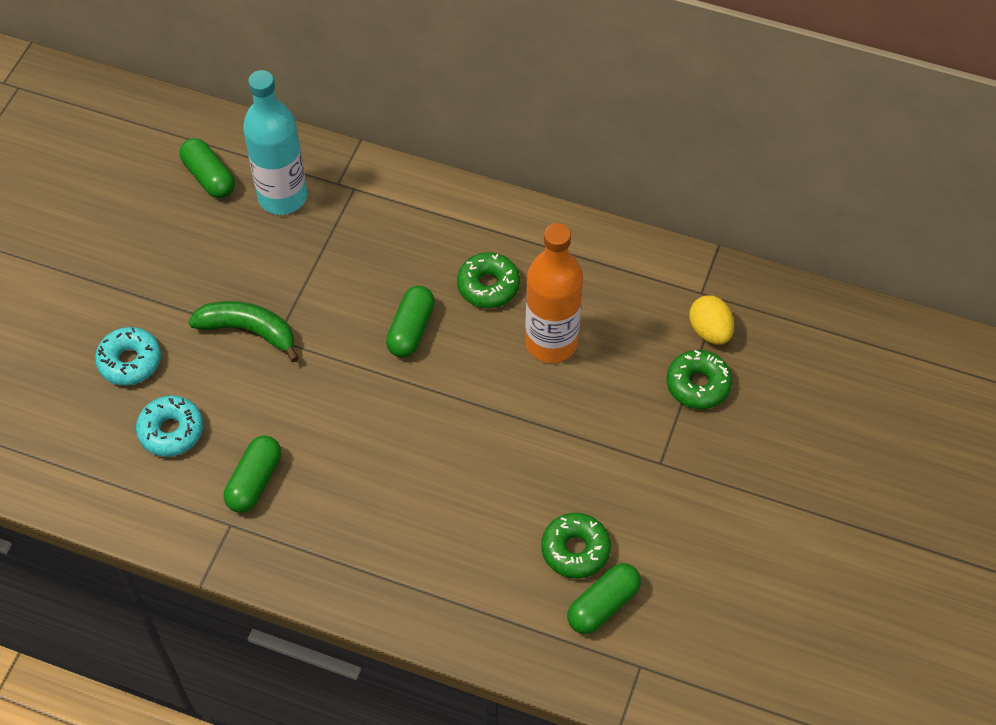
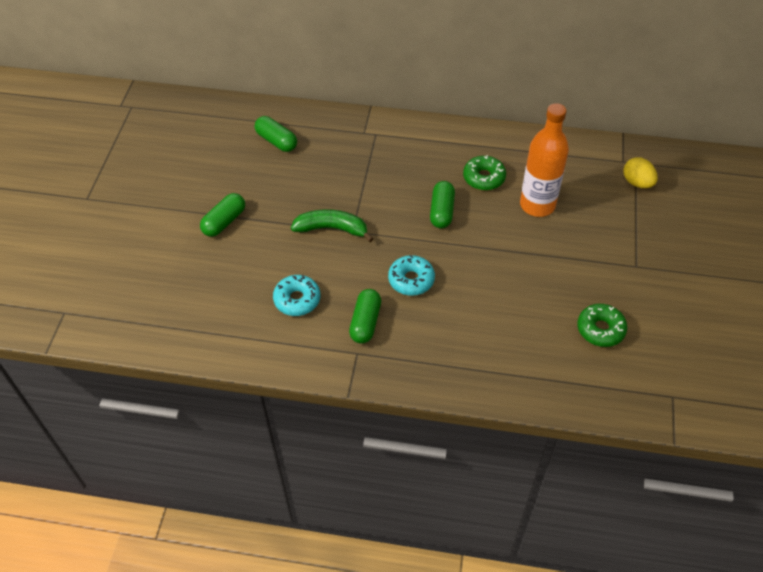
camera: 10 degrees left, 5 degrees down
(130, 361) = (255, 260): turquoise donut -> turquoise donut (411, 280)
(282, 197) = (330, 145): turquoise bottle -> none
(603, 605) = (632, 361): green capsule -> green capsule (224, 222)
(698, 385) = (642, 215): green donut -> none

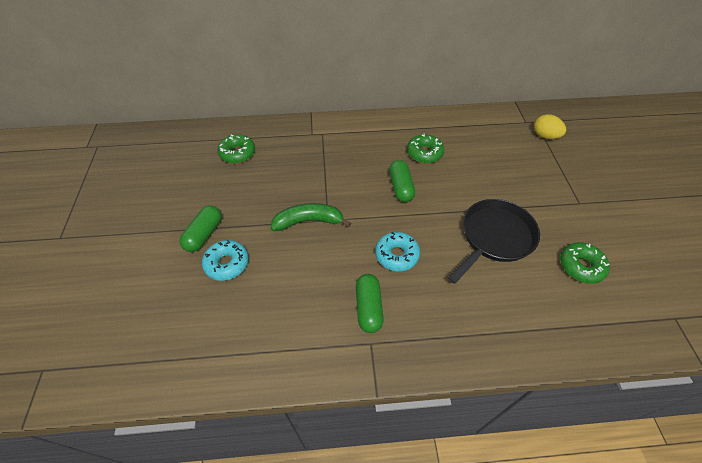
camera: 15 degrees left, 0 degrees up
(276, 141) = (237, 153): green capsule -> green donut
(297, 300) = (294, 298): turquoise donut -> turquoise donut (227, 264)
(521, 283) = (494, 237): none -> black pan
(537, 205) = (477, 167): orange bottle -> none

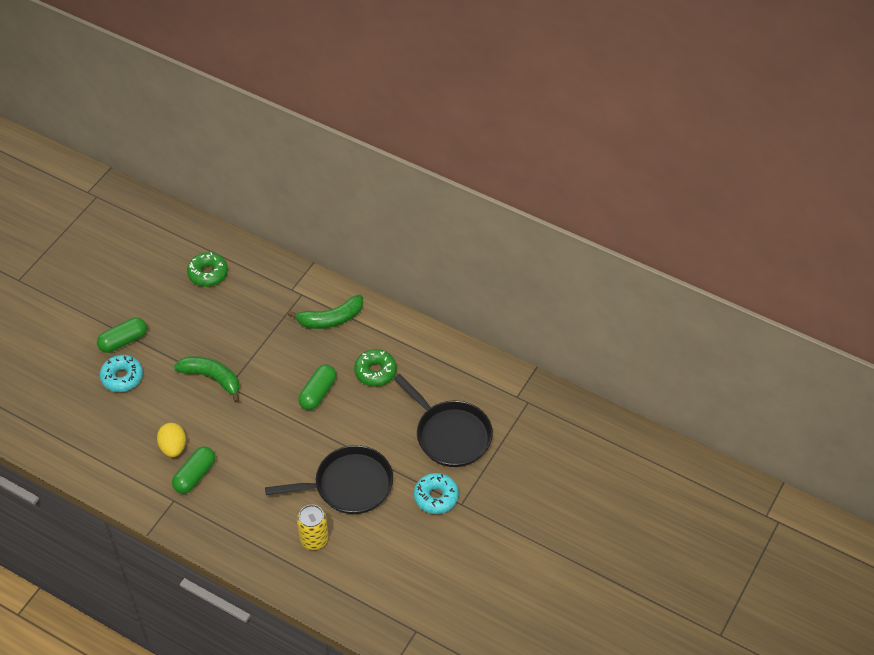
camera: 35 degrees right, 0 degrees up
(358, 138) = (331, 319): none -> green banana
(396, 255) = (254, 450): turquoise donut -> turquoise donut (436, 497)
(517, 164) = (450, 434): none -> black pan
(519, 296) = (314, 539): none -> yellow can
(545, 136) = (516, 423): yellow egg -> yellow egg (173, 447)
(581, 266) = (391, 551): green donut -> none

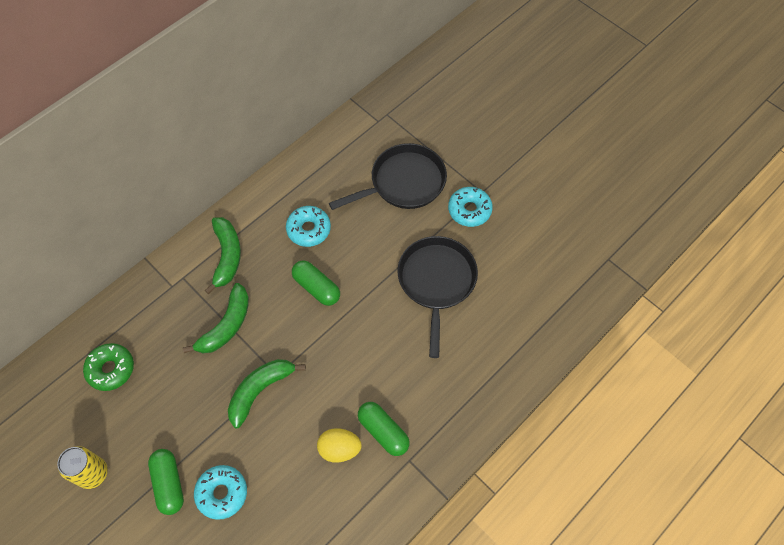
camera: 75 degrees left, 10 degrees up
(265, 338) = (226, 325): none -> green banana
(314, 539) = (491, 326): yellow can -> yellow can (93, 473)
(375, 371) = (309, 229): green donut -> turquoise donut

